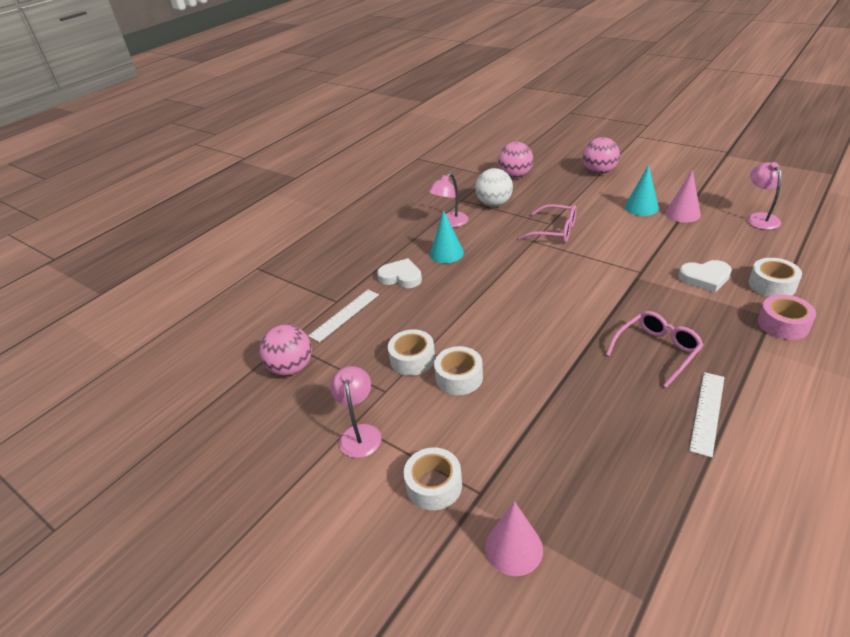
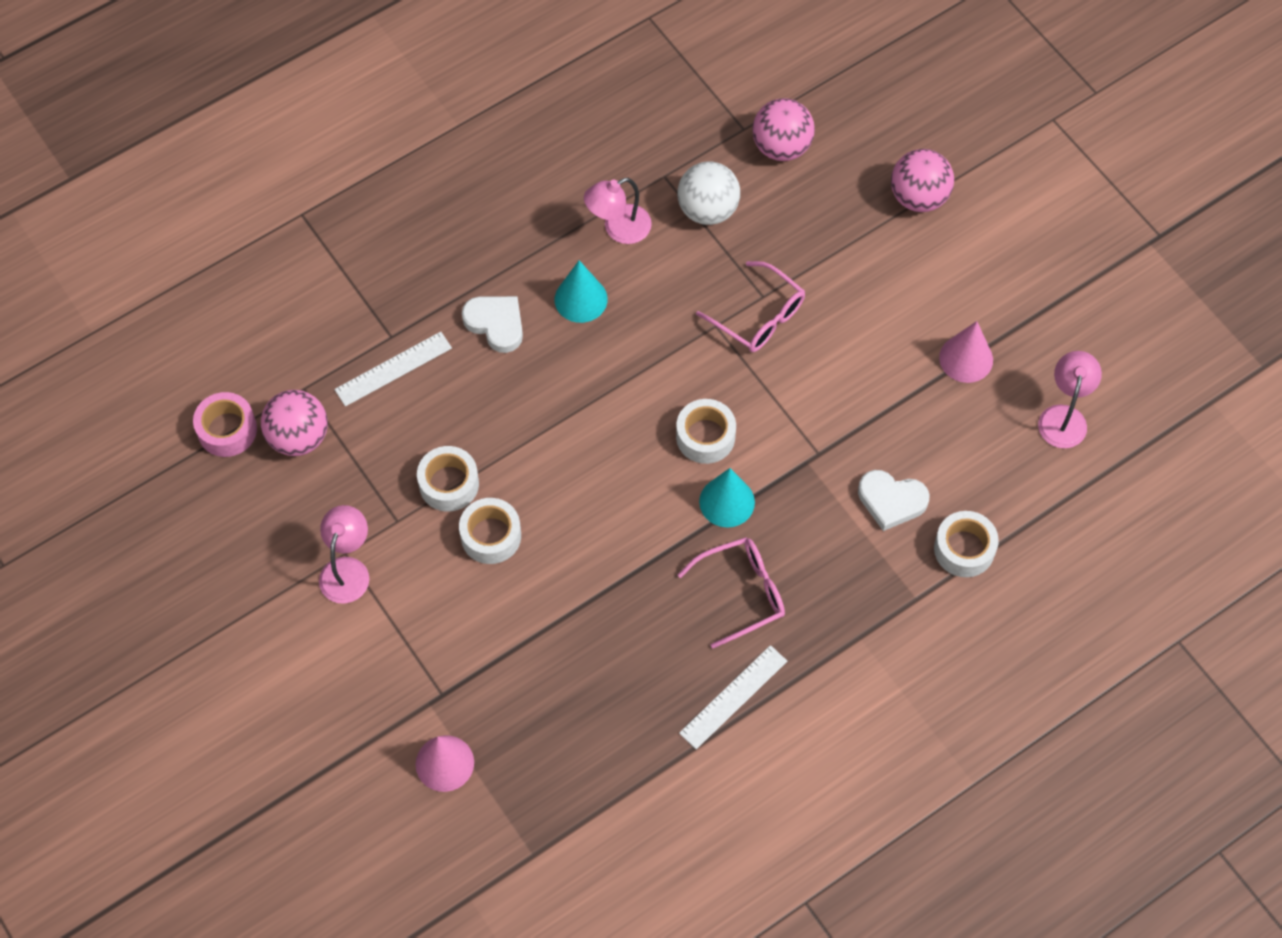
camera: 15 degrees right, 25 degrees up
(434, 485) = (399, 667): white tape -> white tape (705, 436)
(641, 207) = (918, 317): turquoise cone -> turquoise cone (727, 502)
(783, 324) = (920, 616): pink tape -> pink tape (227, 430)

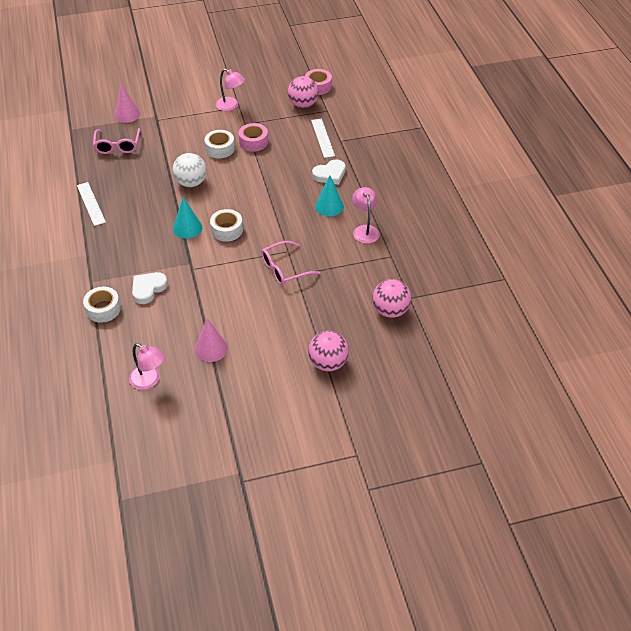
camera: 110 degrees right, 15 degrees down
(449, 484) = (253, 142): white tape -> pink tape
(708, 210) = (361, 267): white ball -> white ball (191, 183)
(741, 593) = (138, 220): pink glasses -> pink glasses (117, 146)

